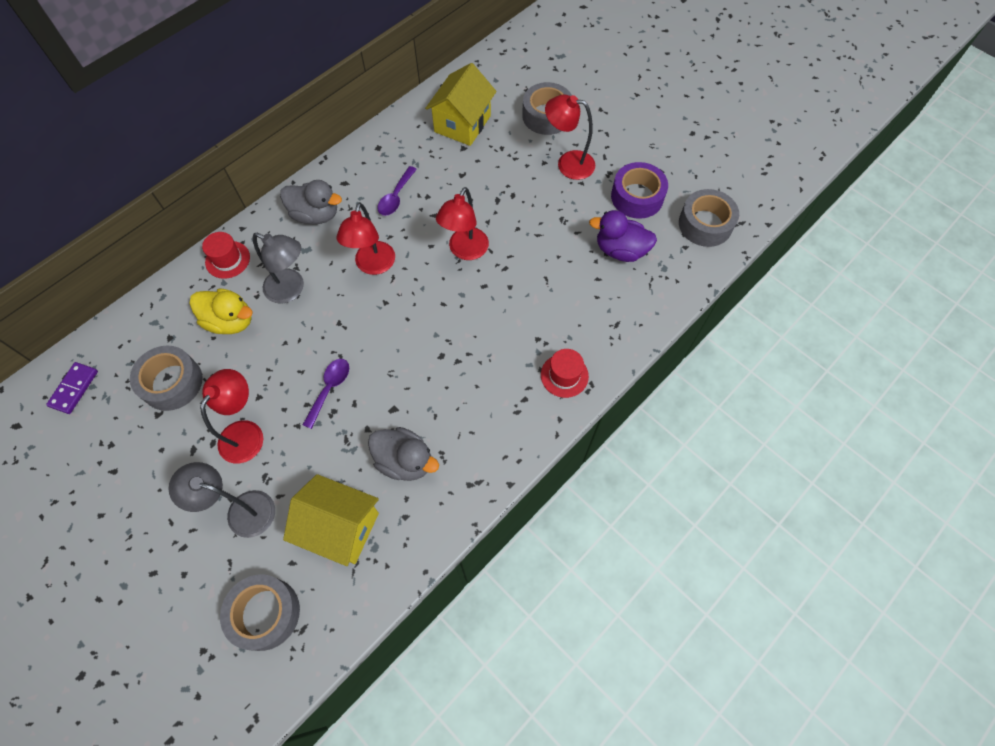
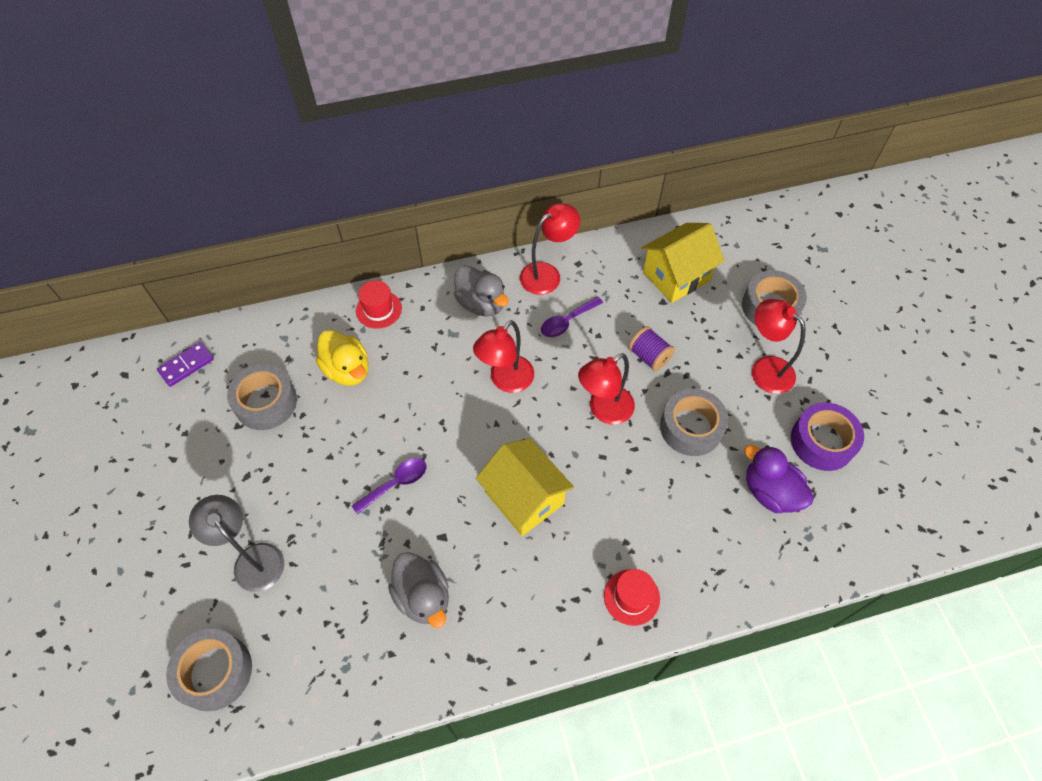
camera: 30 degrees right, 5 degrees down
(246, 432) = (300, 485): red lamp -> red lamp (547, 274)
(291, 289) = (417, 367): grey lamp -> none
(340, 527) = (327, 628): yellow house -> yellow house (524, 498)
(476, 194) = (649, 356): none -> purple spool
(705, 224) = (885, 511): grey tape -> grey tape (691, 427)

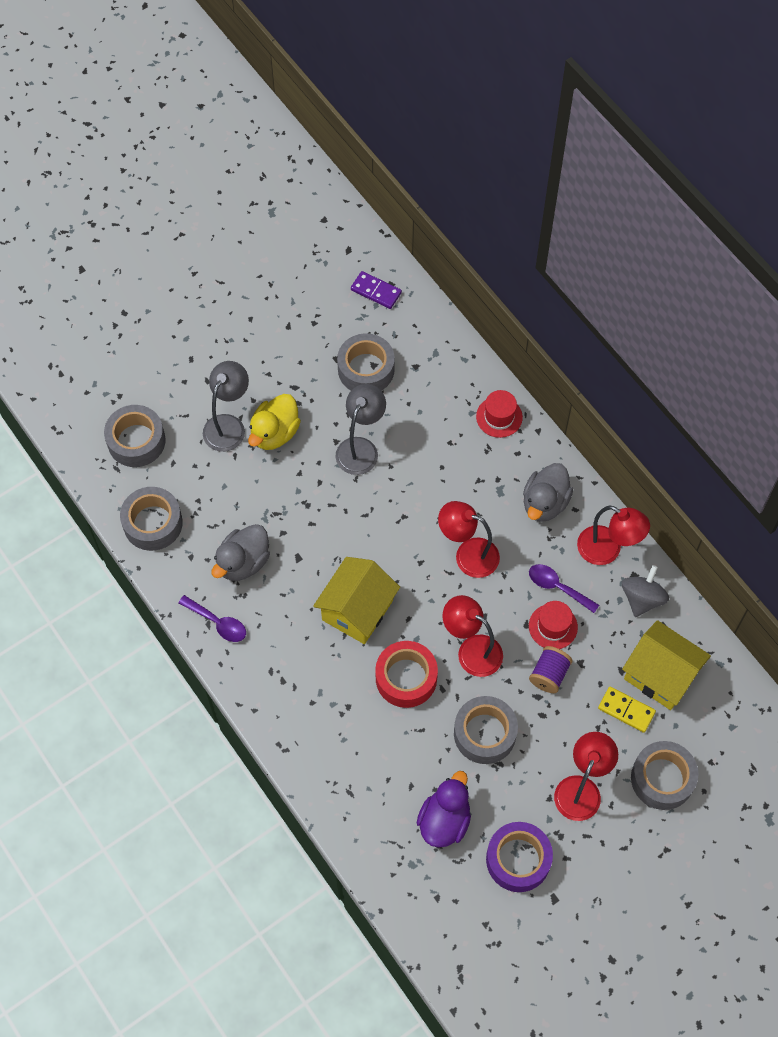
camera: 70 degrees right, 5 degrees up
(329, 686) = (153, 523): none -> grey tape
(347, 370) = (424, 418): yellow duck -> yellow duck (275, 433)
(349, 436) = (361, 448): none -> grey lamp
(396, 483) = (331, 503): purple spoon -> purple spoon (218, 623)
(602, 265) = (642, 598): none -> grey spinning top
(613, 477) = (406, 678): none -> red tape
(631, 597) = (300, 724): red hat -> red hat (553, 626)
(701, 311) = (626, 710): none -> yellow domino

